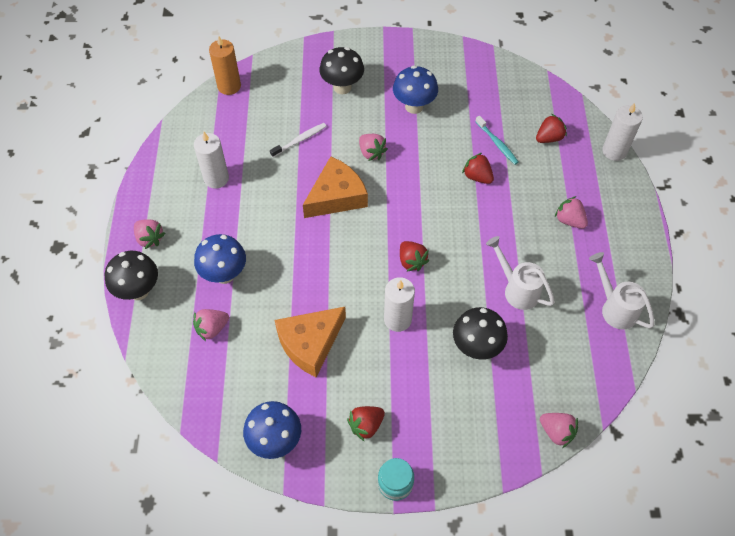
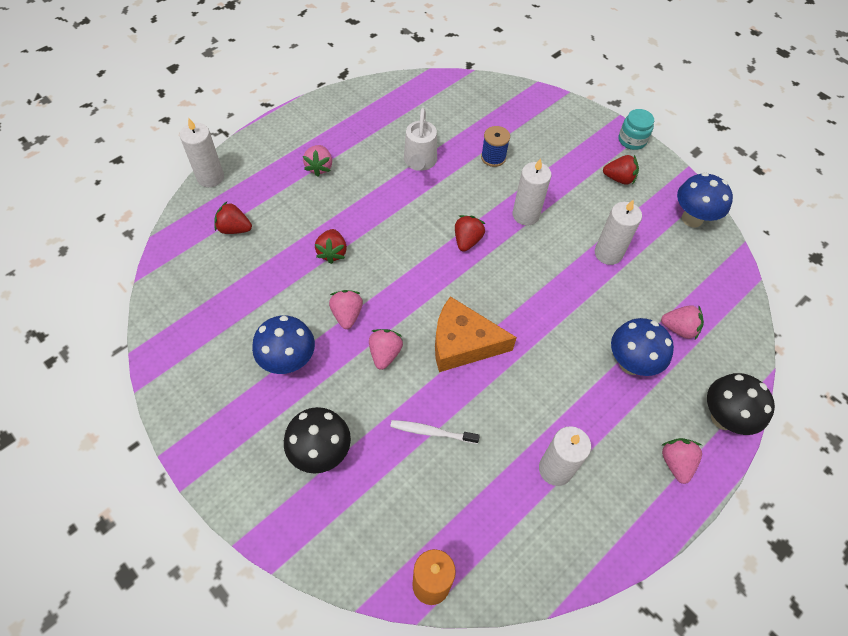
camera: 135 degrees left, 0 degrees up
(310, 343) = (608, 253): orange cheese -> white candle
(476, 347) = (493, 157): black mushroom -> blue spool
(497, 143) = (277, 262): turquoise toothbrush -> none
(556, 432) = (503, 87): pink strawberry -> pink strawberry (347, 315)
(614, 307) = (376, 105): white watering can -> none

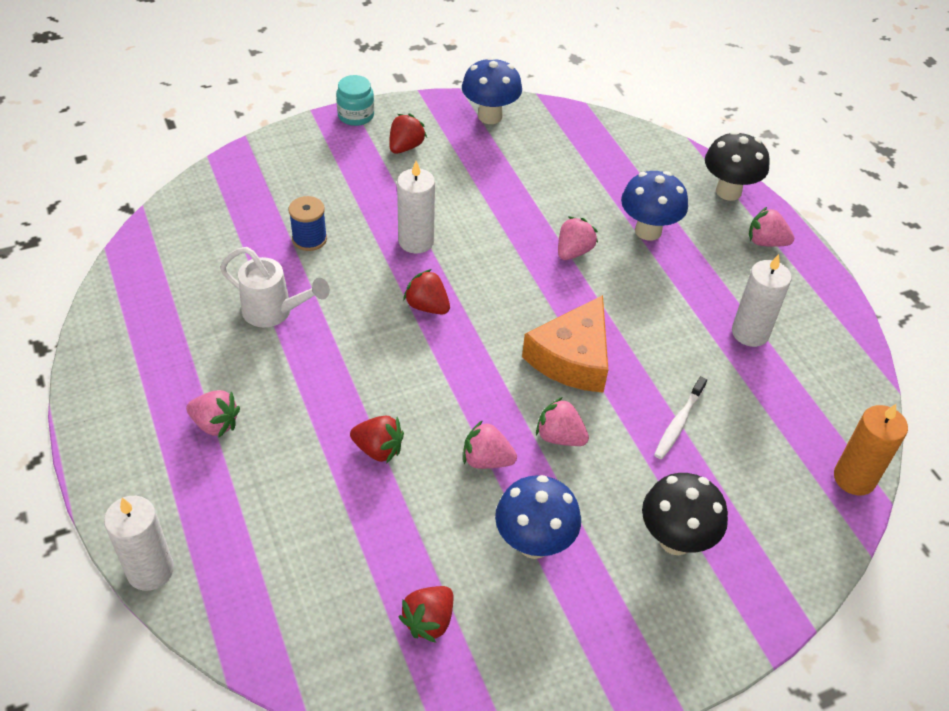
camera: 70 degrees left, 10 degrees down
(234, 229) = (275, 559): red strawberry -> red strawberry (429, 621)
(608, 253) = (504, 195): white candle -> none
(679, 329) = (620, 180): pink strawberry -> pink strawberry (573, 251)

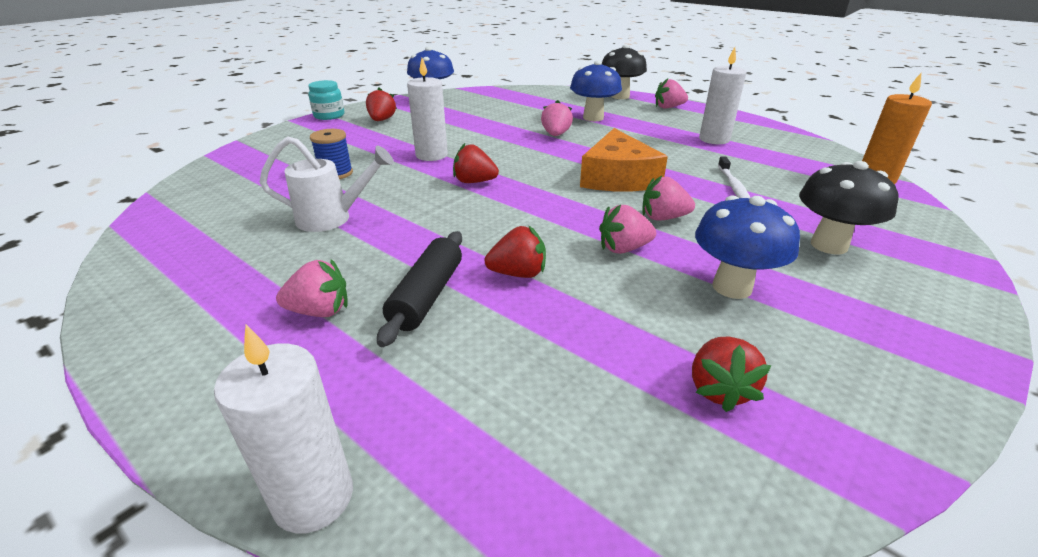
camera: 25 degrees left, 15 degrees down
(296, 442) = (427, 296): none -> black rolling pin

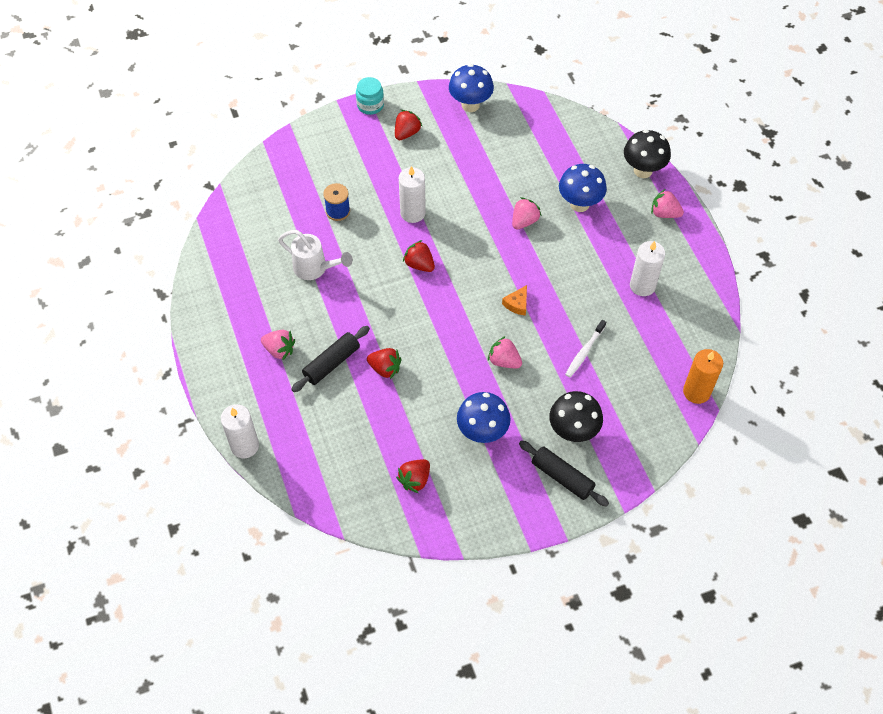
camera: 30 degrees right, 25 degrees up
(617, 177) = (517, 304): orange cheese -> orange cheese, size x0.44
(623, 249) = (455, 376): pink strawberry -> none
(895, 291) = (562, 477): none -> black rolling pin

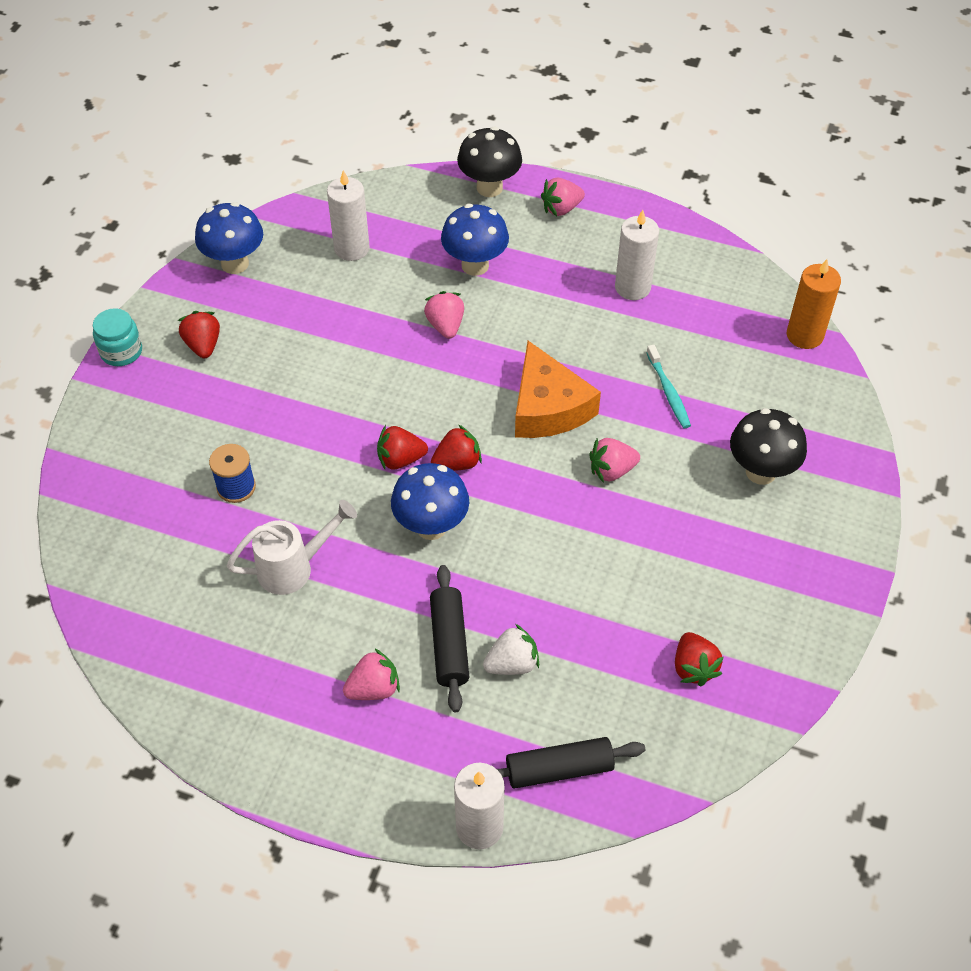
camera: 50 degrees left, 5 degrees down
(344, 397) = (512, 663): none -> white strawberry
(385, 368) = (511, 593): red strawberry -> red strawberry (457, 463)
(412, 213) = (321, 416): white candle -> white candle (351, 248)
(482, 432) = (687, 556): blue mushroom -> blue mushroom (431, 526)
(517, 304) = (548, 407): orange cheese -> orange cheese, size x2.27
(562, 477) = (811, 522): black rolling pin -> black rolling pin (559, 769)
(584, 352) = (668, 392): white toothbrush -> turquoise toothbrush

